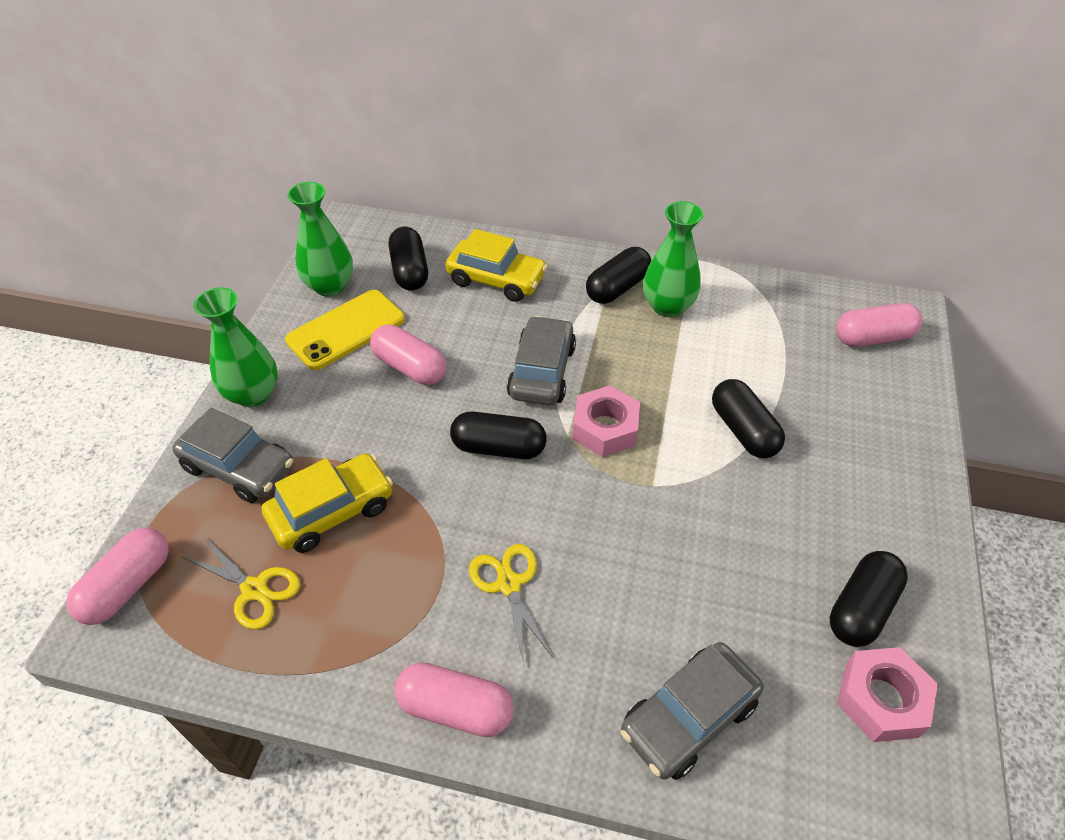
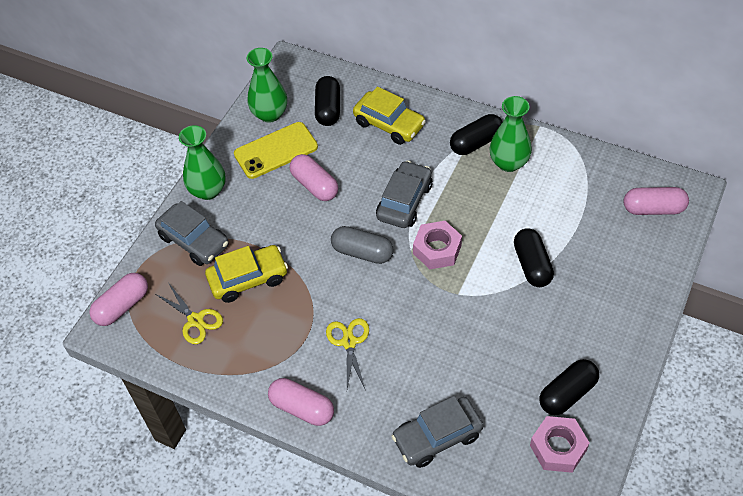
camera: 15 degrees right, 5 degrees up
(498, 448) = (362, 252): black capsule -> grey capsule

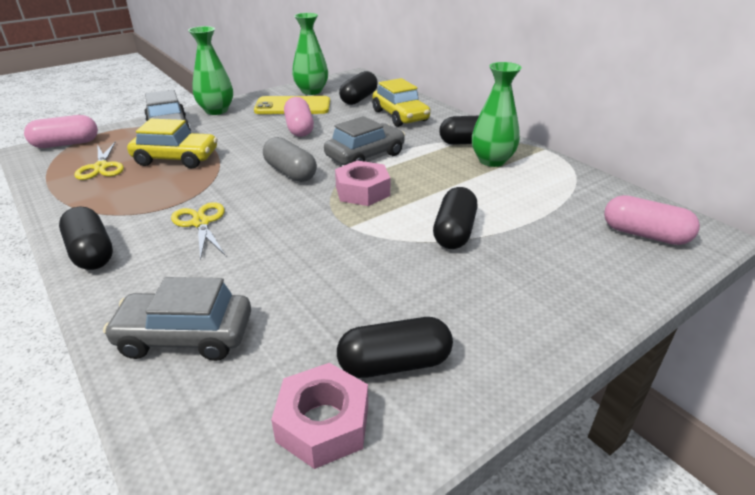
camera: 25 degrees right, 20 degrees down
(302, 408) = (91, 252): pink capsule -> black capsule
(349, 342) = (201, 223): yellow scissors -> yellow scissors turned 45 degrees counterclockwise

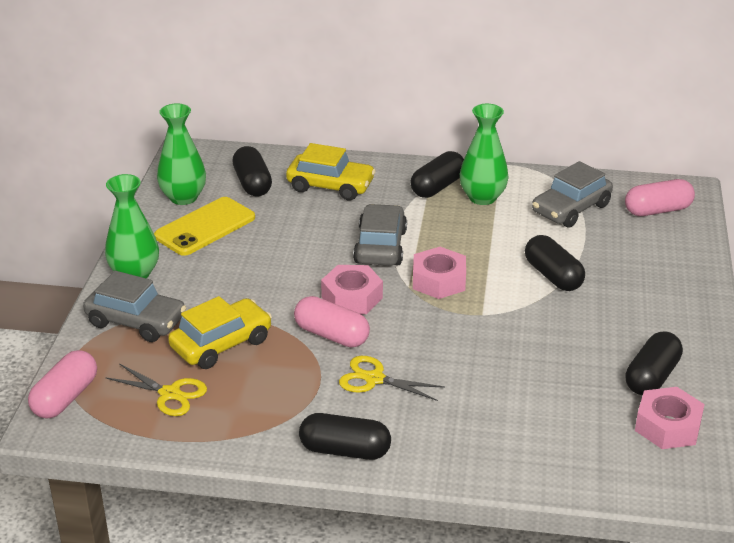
camera: 45 degrees left, 0 degrees up
(185, 336) = (523, 444): grey car -> grey car (571, 209)
(290, 172) = (352, 297): grey capsule -> pink nut
(299, 128) = (267, 249): pink capsule -> pink capsule (332, 335)

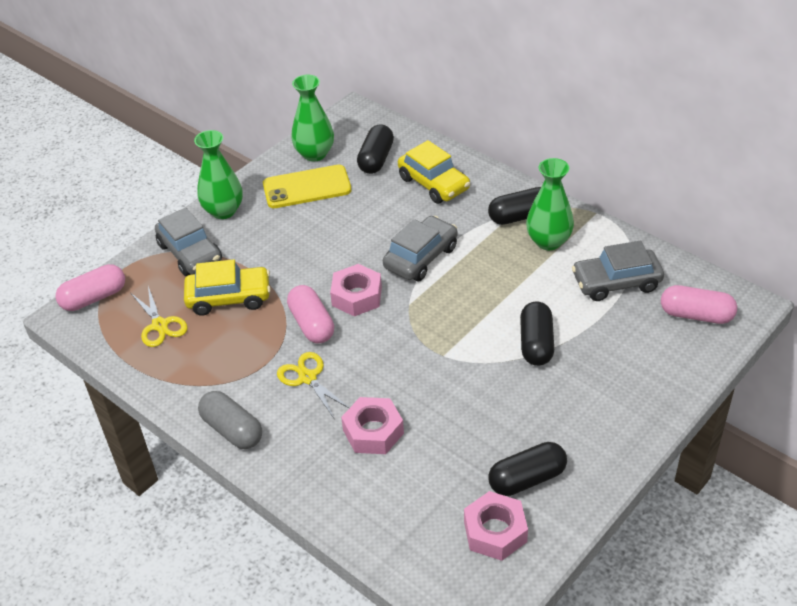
camera: 35 degrees right, 10 degrees up
(345, 450) = (232, 430): black capsule -> grey capsule
(439, 280) = (437, 309): pink nut -> pink nut (373, 432)

